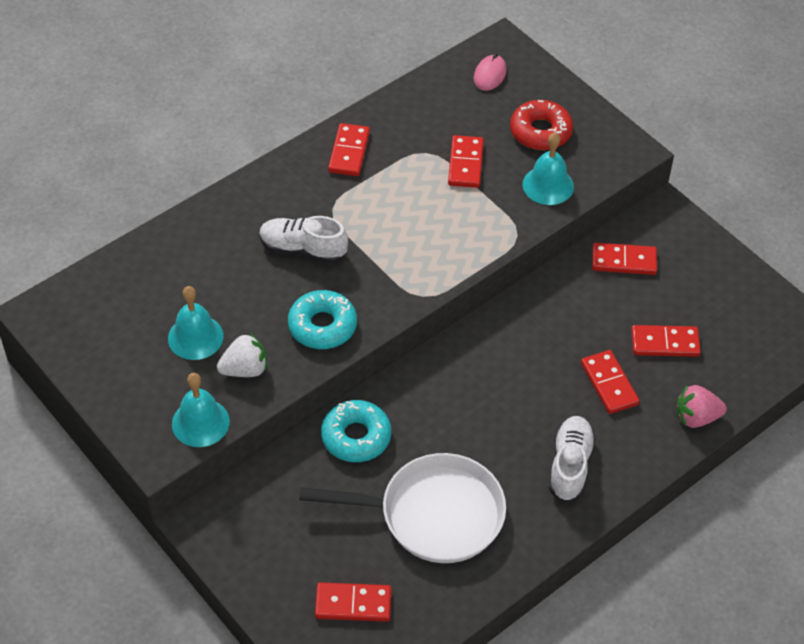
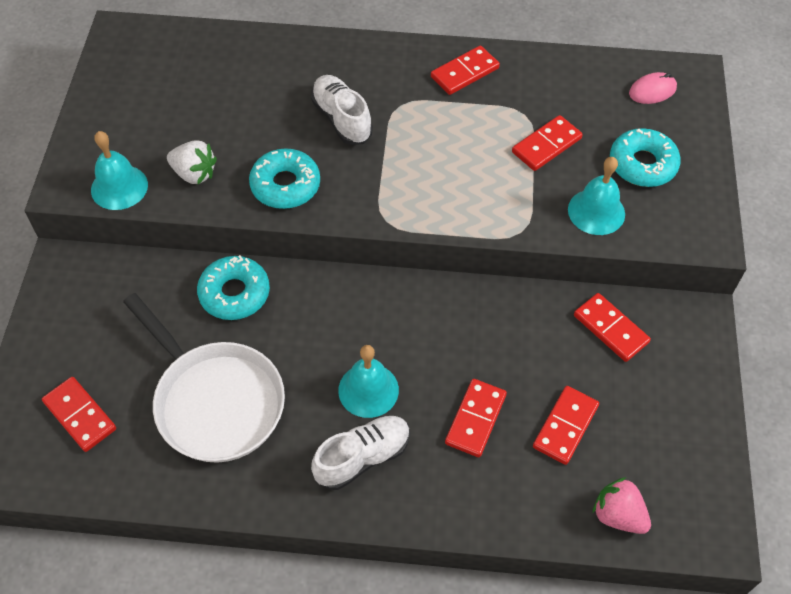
camera: 45 degrees right, 5 degrees up
(195, 337) = (192, 125): turquoise bell -> turquoise bell (368, 390)
(540, 132) = (642, 164): red donut -> turquoise donut
(665, 343) = (565, 426): red domino -> red domino turned 75 degrees clockwise
(696, 417) = (517, 513): pink strawberry -> pink strawberry (618, 515)

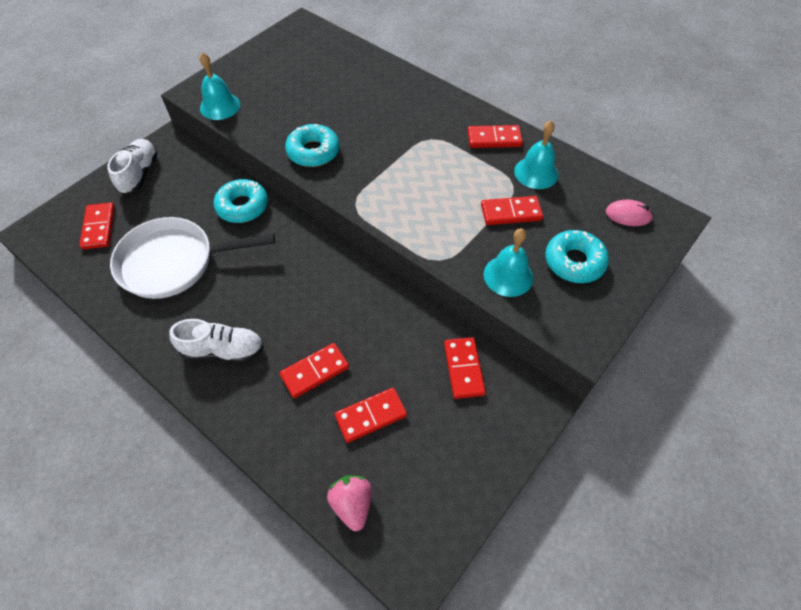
camera: 35 degrees right, 0 degrees up
(194, 174) = (267, 119): white strawberry -> none
(215, 401) = (173, 262): white pan -> white pan turned 90 degrees clockwise
(342, 119) = (385, 129): white shoe -> white shoe (139, 174)
(368, 390) = (265, 310): turquoise bell -> turquoise bell (536, 172)

